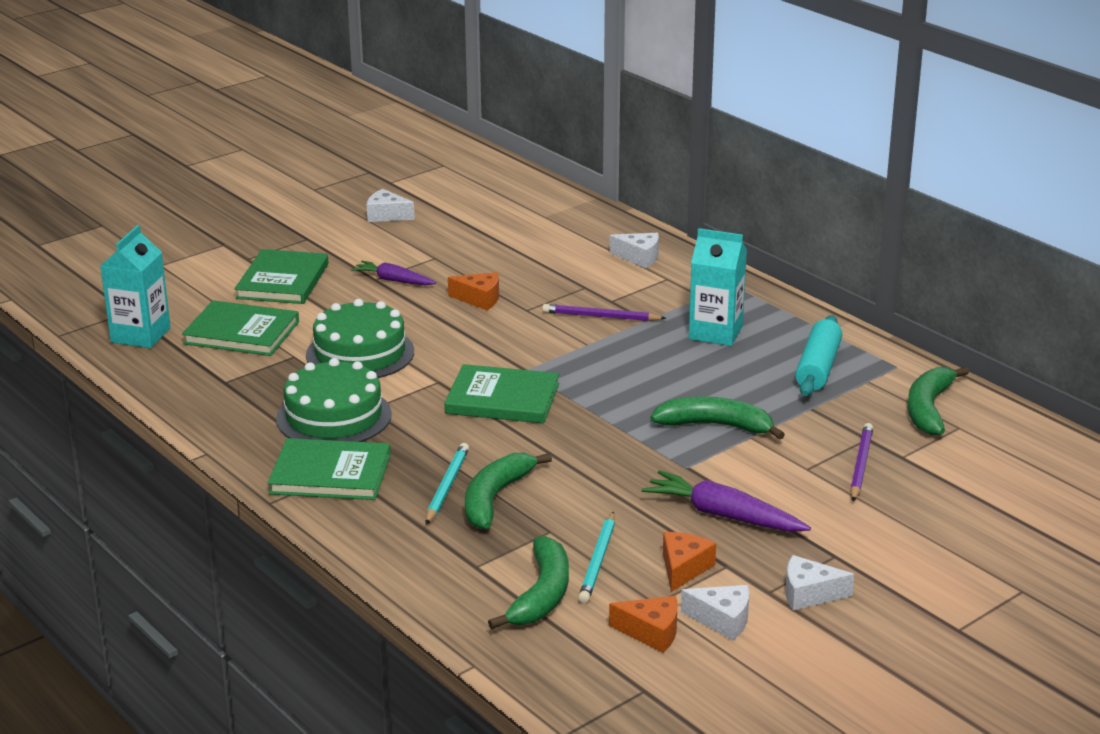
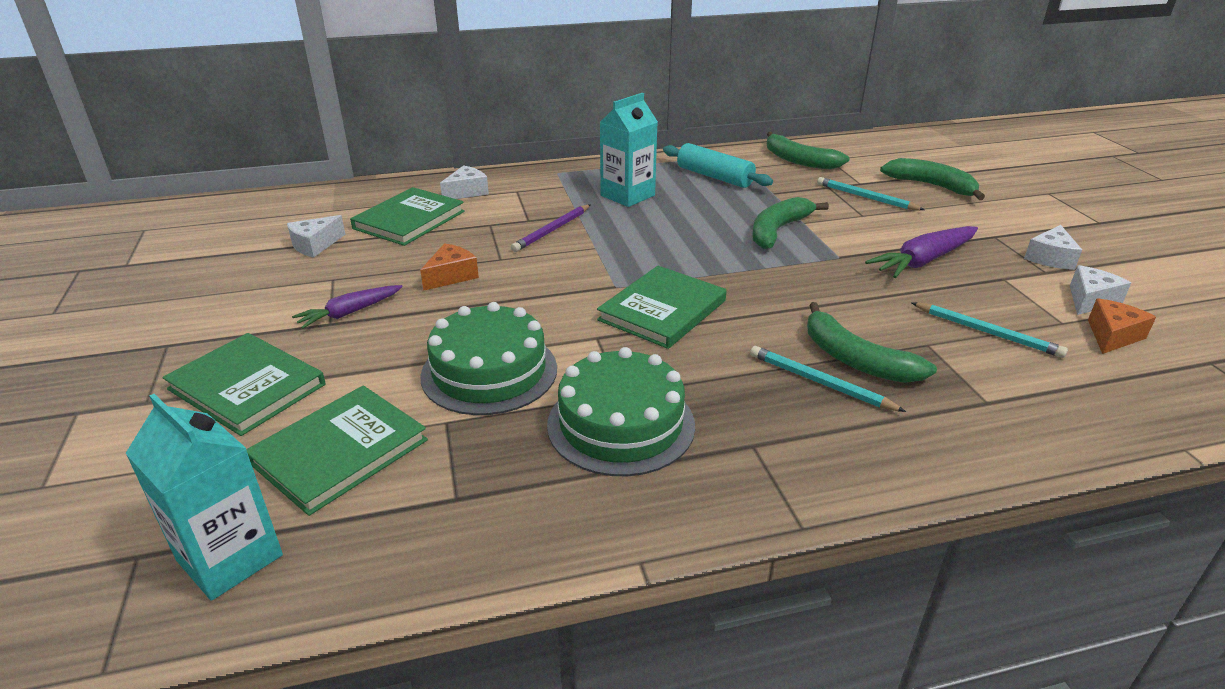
camera: 65 degrees left, 5 degrees up
(330, 474) = (755, 458): green book -> green book (409, 220)
(386, 215) = (197, 283): white cheese -> white cheese (315, 245)
(542, 595) = (1047, 376): green banana -> green banana (932, 186)
(683, 568) = (1006, 297): orange cheese -> none
(861, 465) = (866, 197): purple pencil -> turquoise pencil

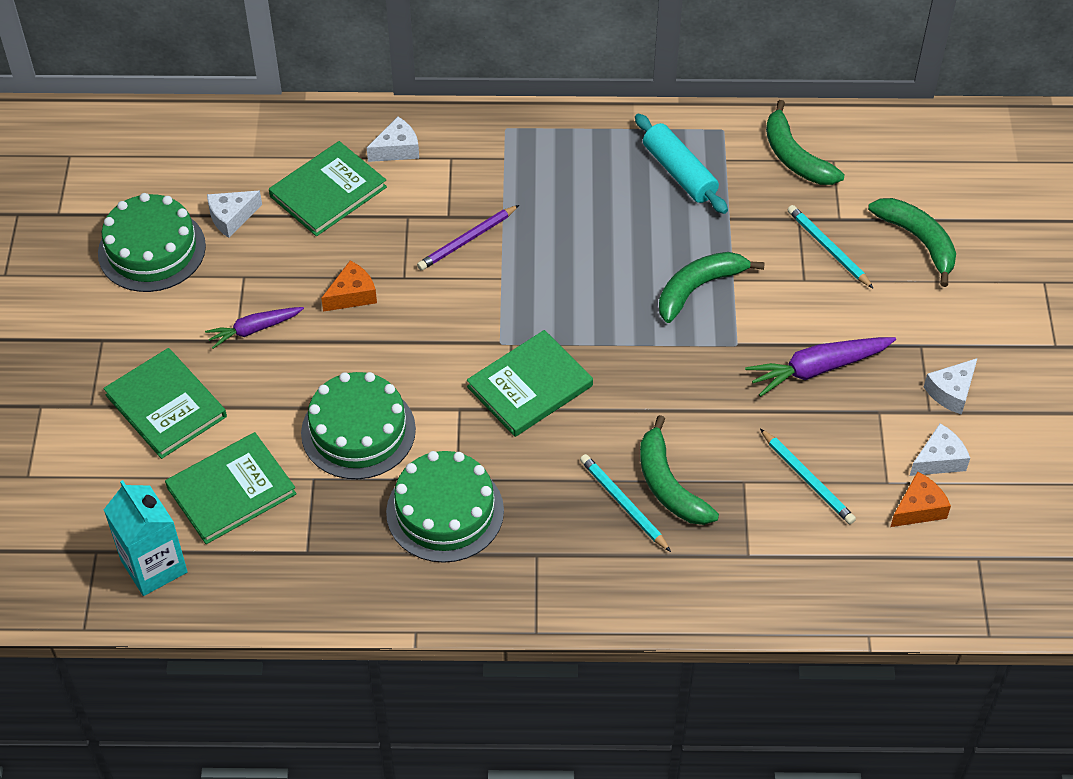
camera: 15 degrees right, 20 degrees up
(230, 274) = (152, 249): none -> green cake
(627, 195) = (567, 191): turquoise carton -> none

